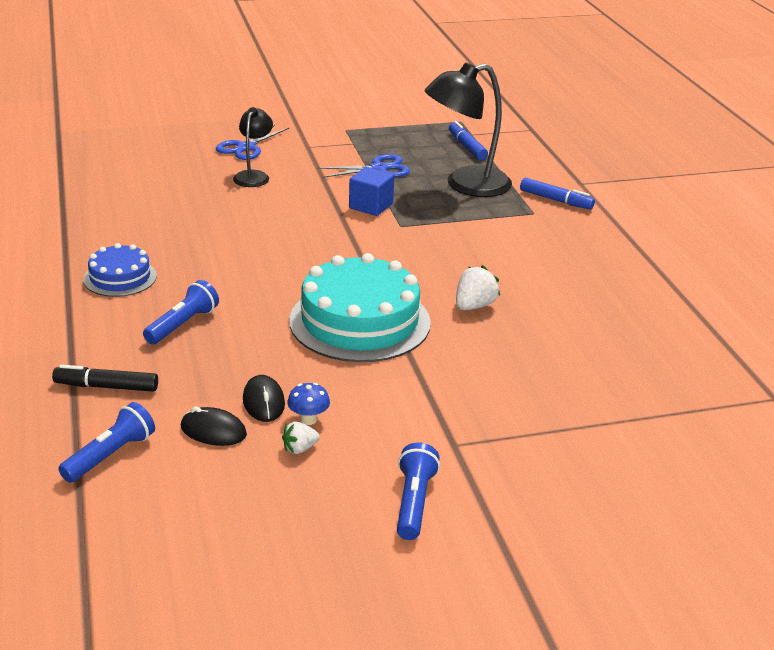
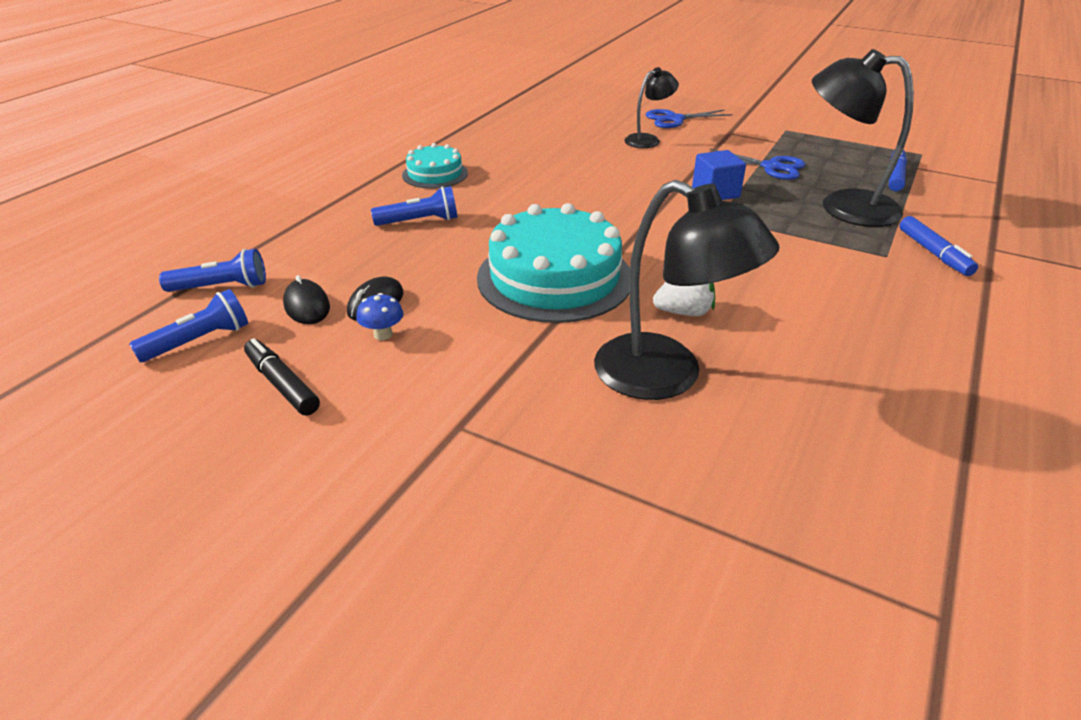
camera: 45 degrees right, 5 degrees up
(107, 387) = (301, 240): black marker -> black marker (282, 384)
(120, 277) = (435, 174): blue cake -> turquoise cake
(300, 448) = (337, 354): white strawberry -> none
(414, 502) = (339, 457): blue flashlight -> blue flashlight (199, 341)
(521, 351) = (666, 376): none -> black lamp

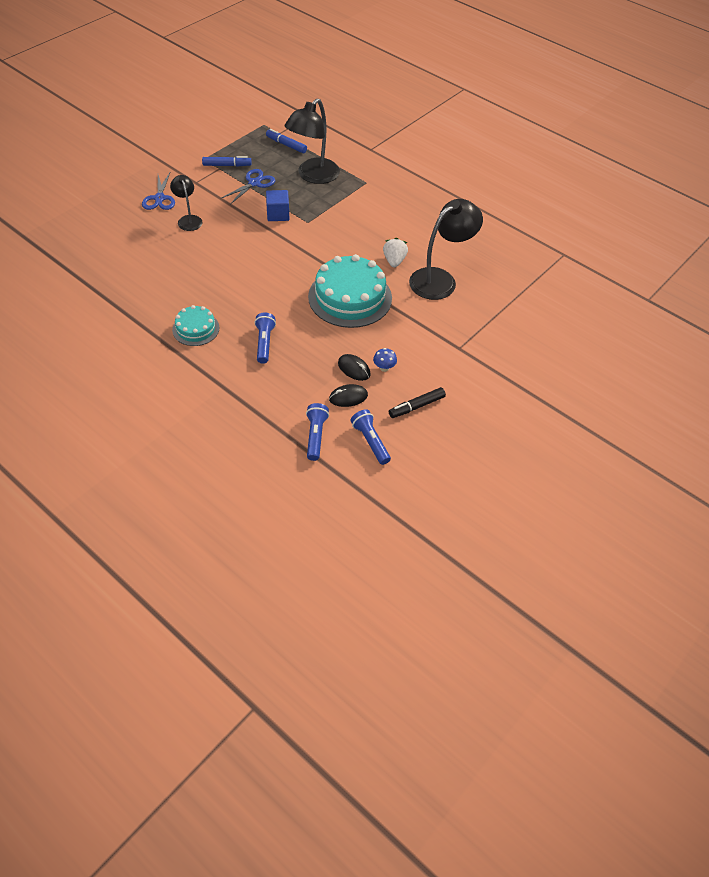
camera: 80 degrees left, 15 degrees up
(933, 253) = (369, 168): blue marker -> blue marker (227, 165)

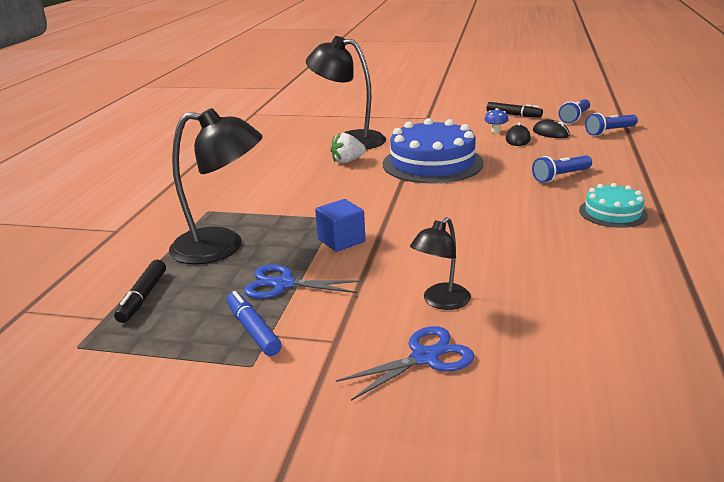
camera: 115 degrees left, 25 degrees down
(286, 145) = (143, 297): blue marker -> black marker
(350, 297) = (432, 163): turquoise cake -> blue cake

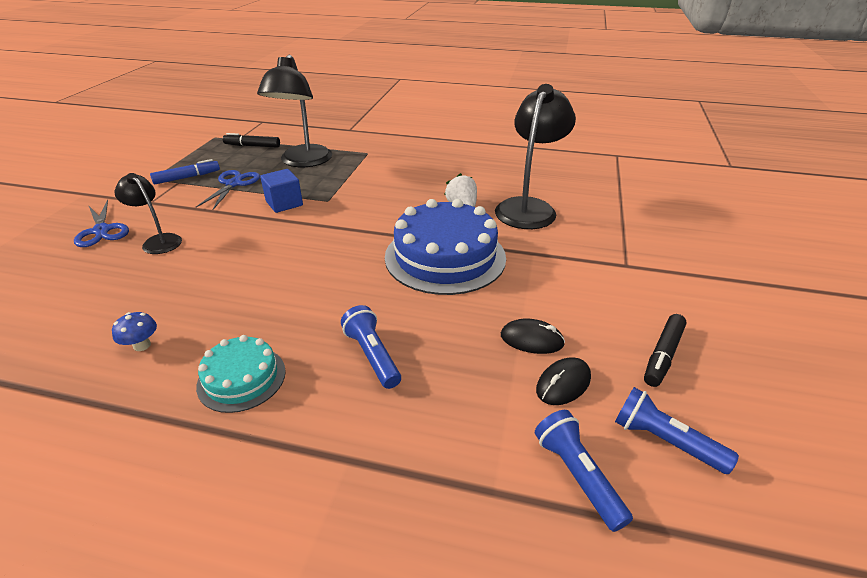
camera: 90 degrees right, 10 degrees up
(495, 131) = (568, 322): blue mushroom -> blue mushroom (142, 345)

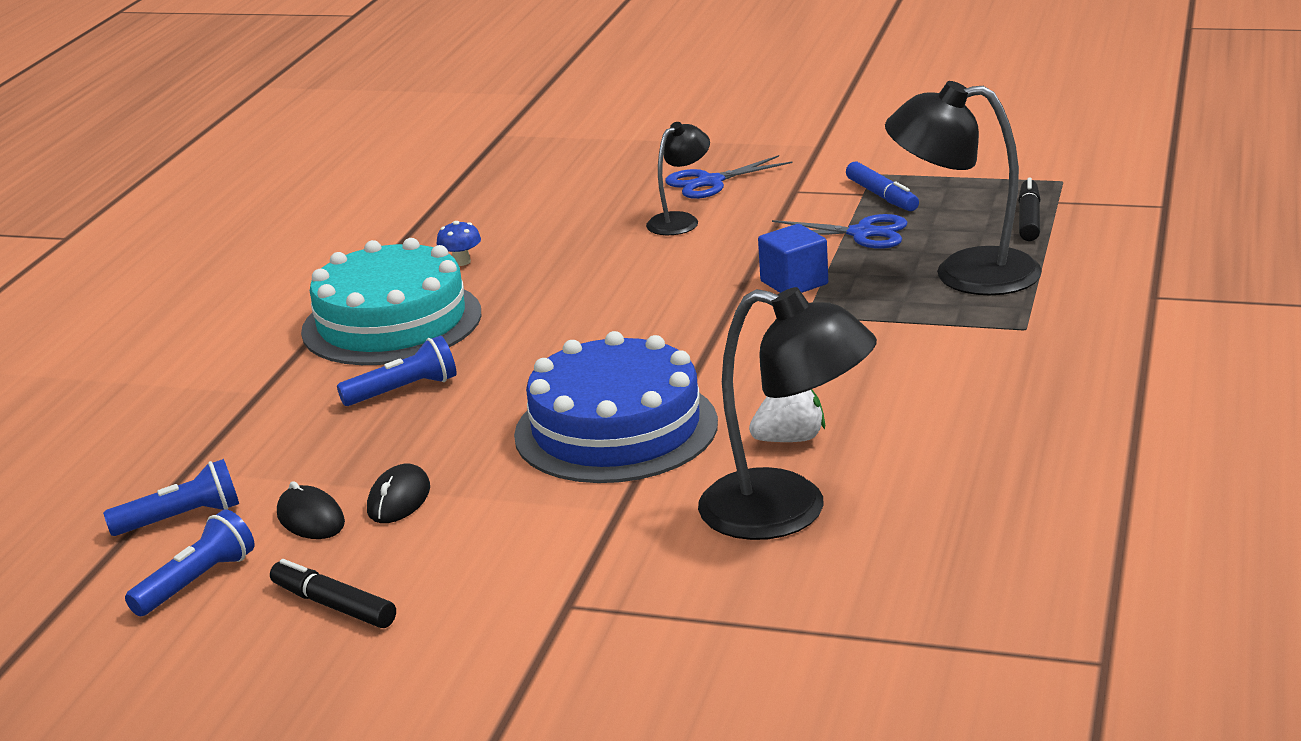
camera: 95 degrees right, 10 degrees down
(241, 378) = (392, 322): turquoise cake -> turquoise cake, size x1.88

